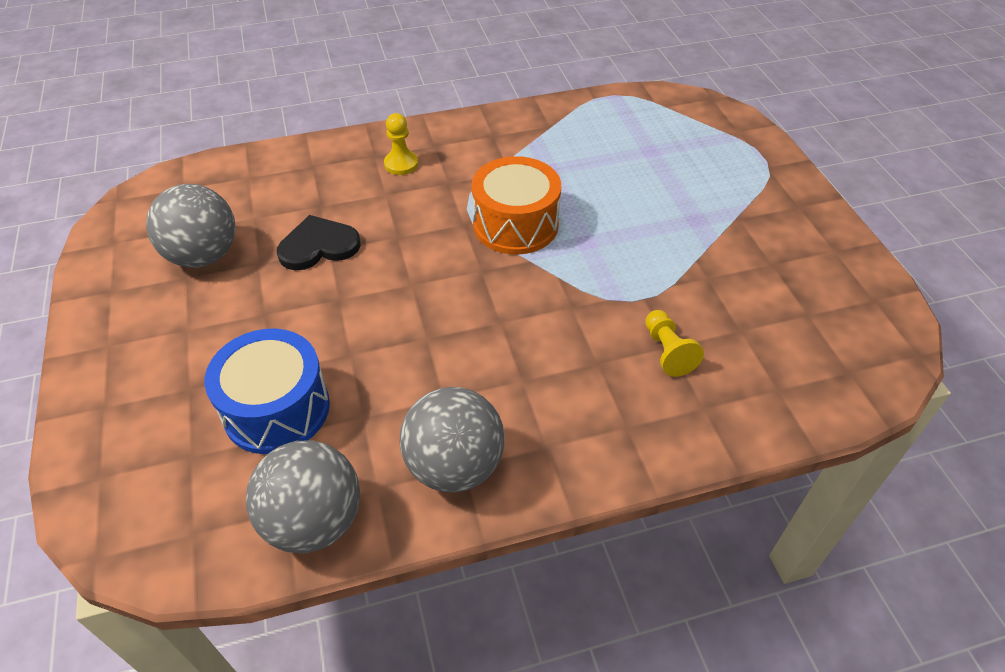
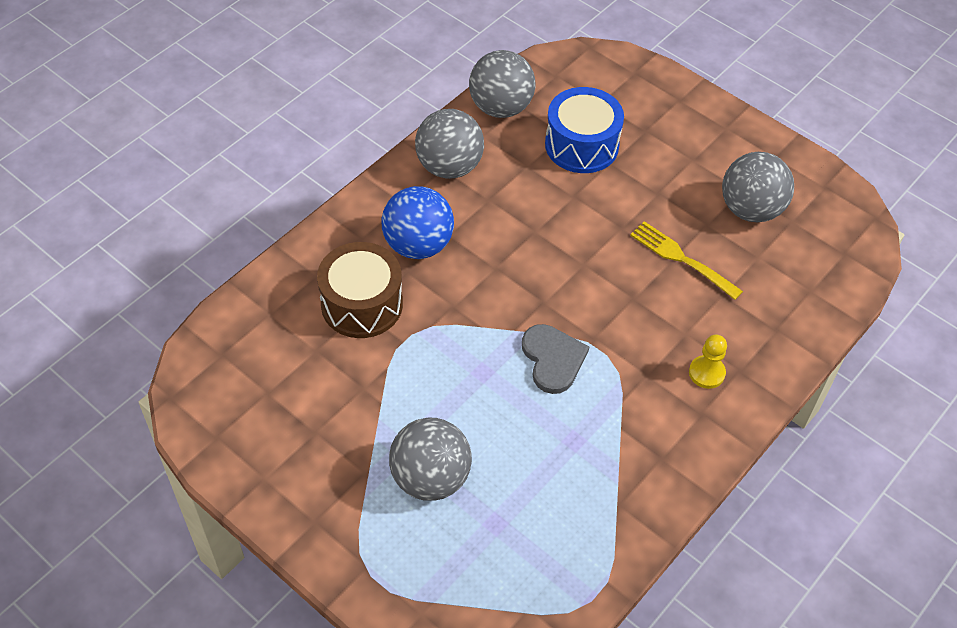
camera: 145 degrees right, 5 degrees up
(318, 246) = (682, 259): black heart -> yellow fork
(515, 224) = (553, 359): orange drum -> grey heart
(564, 385) = (418, 245): none -> blue ball
(667, 351) = (362, 304): yellow pawn -> brown drum
(684, 193) = (430, 478): none -> grey ball

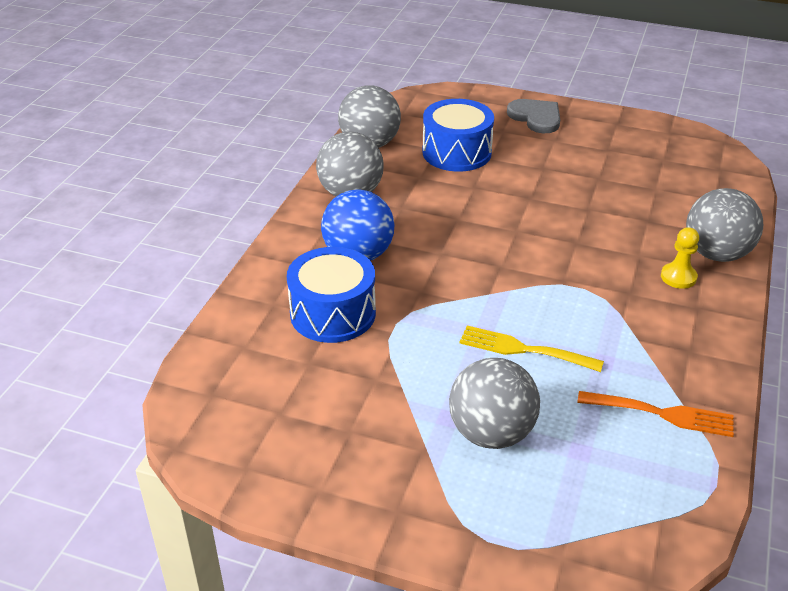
camera: 20 degrees left, 15 degrees down
(362, 304) = (333, 313): brown drum -> blue drum
(553, 359) = (540, 305): grey heart -> grey heart (536, 117)
(590, 514) = (661, 414): none -> orange fork
(682, 259) = (596, 205): yellow fork -> yellow fork (524, 350)
(750, 209) = (625, 160): grey ball -> grey ball (716, 254)

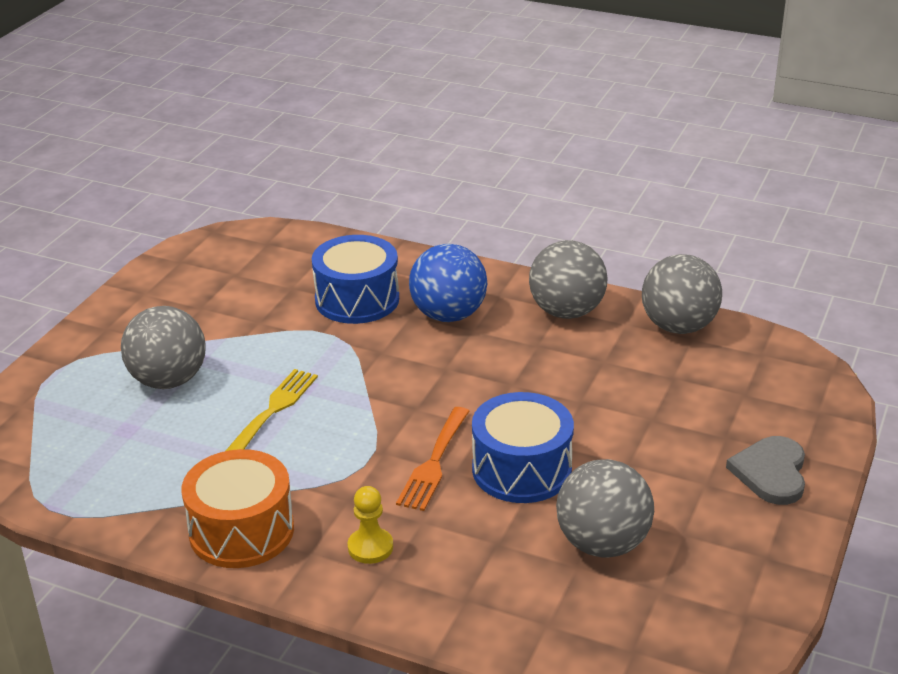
camera: 95 degrees right, 5 degrees down
(456, 152) = (664, 392): blue drum -> blue drum (521, 469)
(536, 117) = (771, 472): grey heart -> grey heart turned 135 degrees clockwise
(661, 414) = (152, 490): orange fork -> orange fork (434, 462)
(690, 348) = (241, 531): none -> orange drum
(716, 254) = (413, 594): grey ball -> grey ball (602, 544)

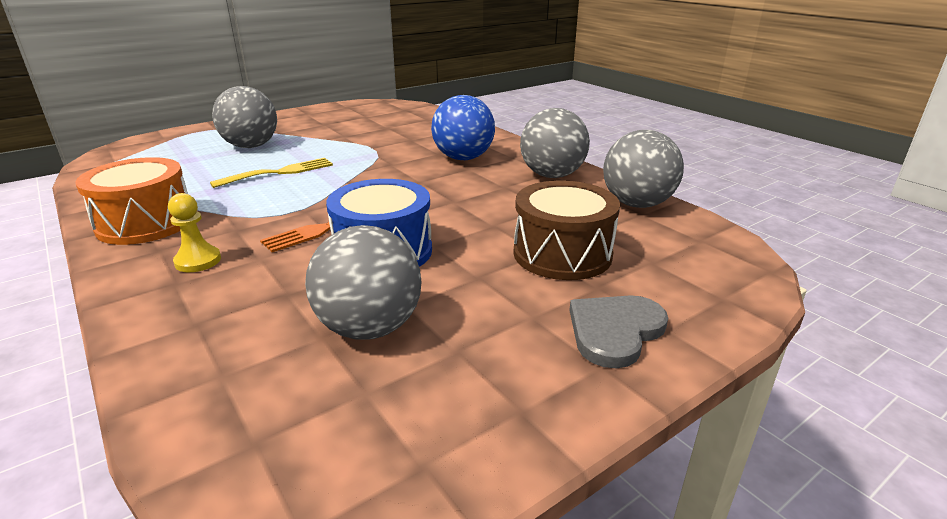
camera: 30 degrees right, 5 degrees down
(357, 299) = (416, 139): blue drum -> none
(670, 413) = (562, 254): none -> brown drum

